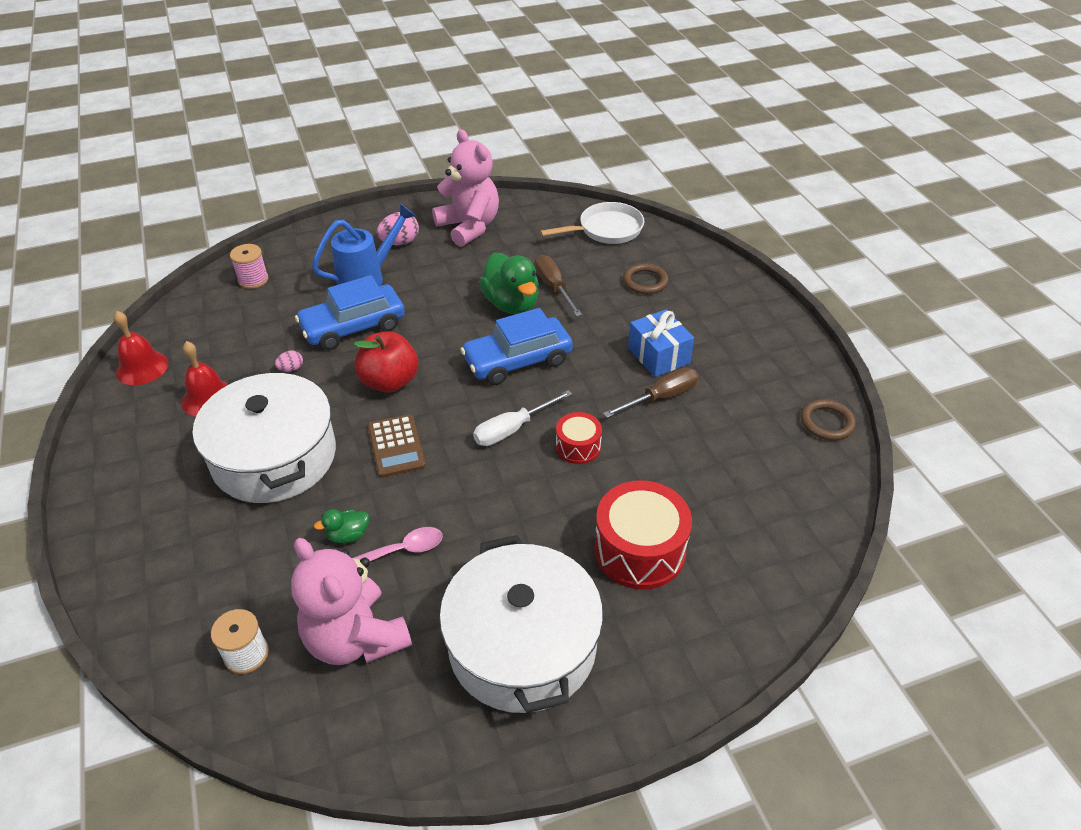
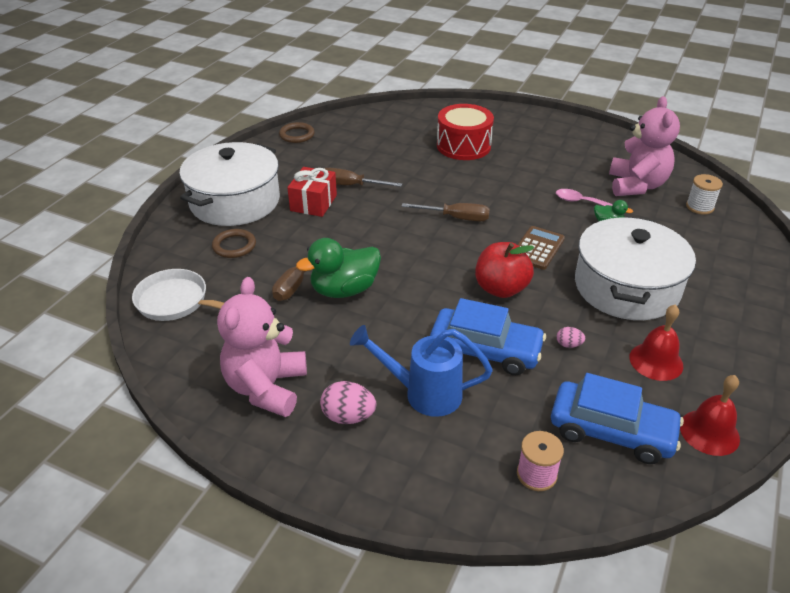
camera: 135 degrees left, 5 degrees down
(511, 304) = (344, 290): green duck -> green duck turned 135 degrees counterclockwise
(512, 429) = (456, 218): white screwdriver -> brown screwdriver
(517, 360) = (398, 250): blue car -> blue car (611, 431)
(522, 646) = (557, 148): white pot -> white pot (235, 201)
(578, 447) = (432, 191): red drum -> none
(658, 355) = (313, 203): blue gift -> red gift

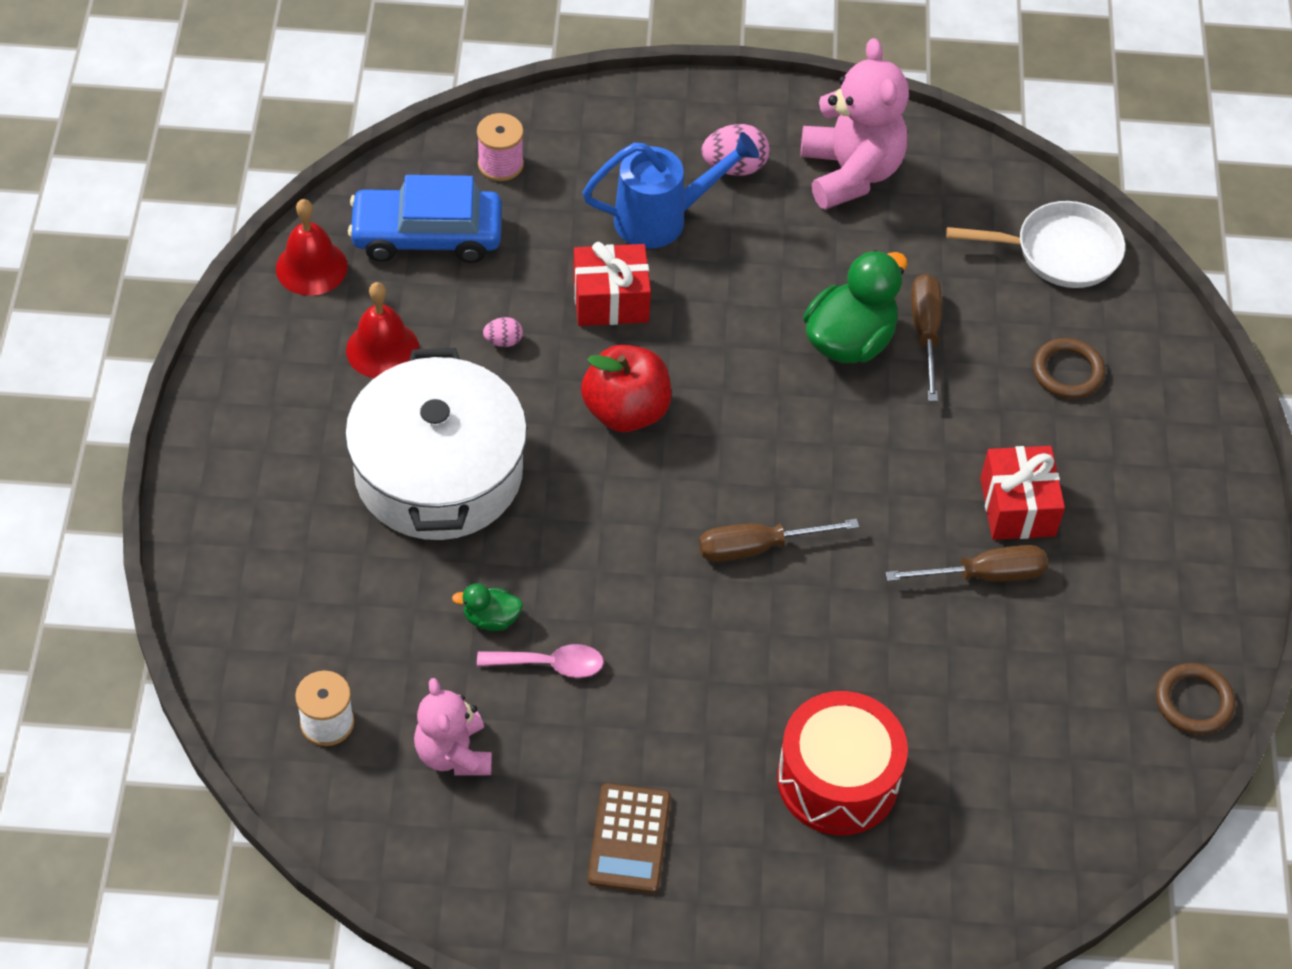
camera: 155 degrees right, 15 degrees up
(235, 201) = (1149, 468): white pot -> none
(485, 350) = (611, 300): blue car -> red gift
(537, 248) = (596, 515): brown calculator -> brown calculator (629, 839)
(636, 185) = (453, 753): pink teddy bear -> pink teddy bear, size x0.63

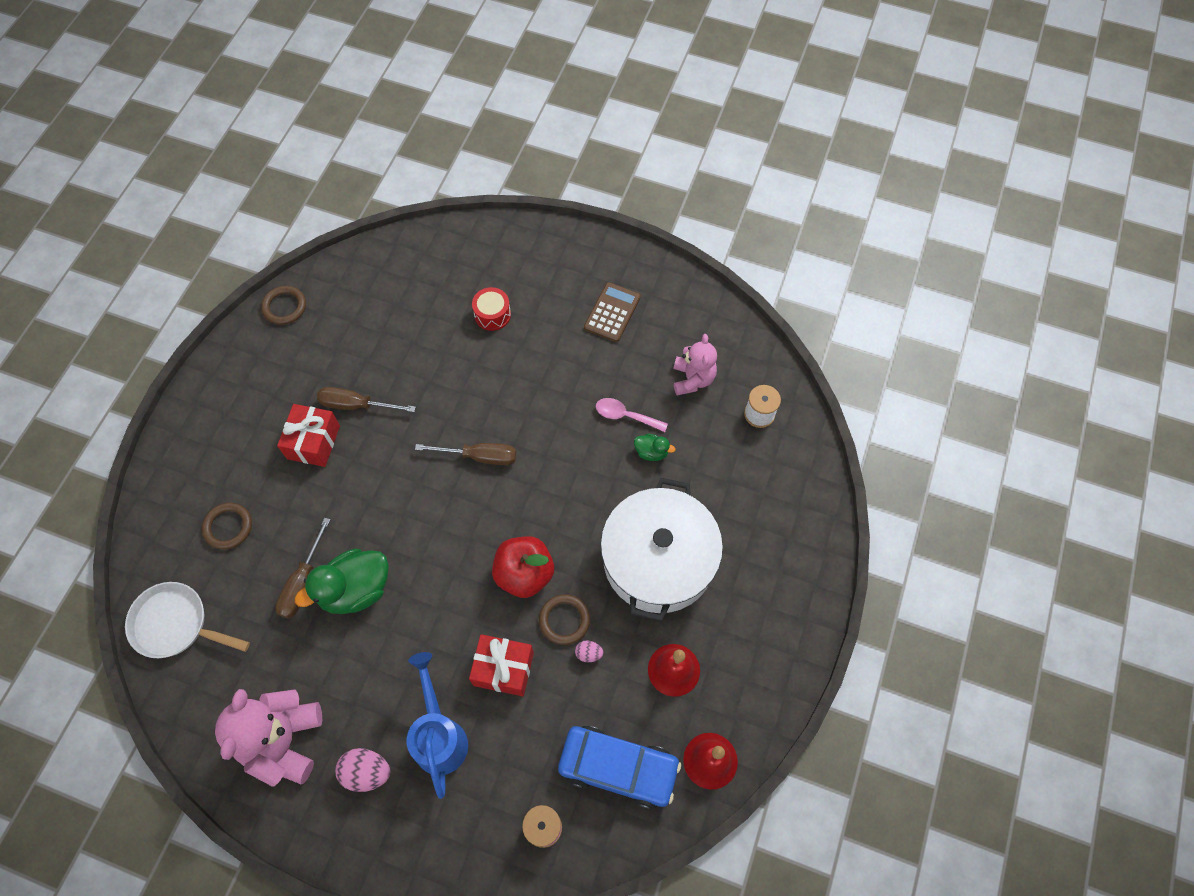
camera: 160 degrees left, 10 degrees up
(549, 370) = (564, 620): none -> brown ring
(663, 219) = (439, 735): blue watering can -> blue watering can turned 75 degrees clockwise
(837, 779) = (492, 314): red drum -> red drum, size x0.55

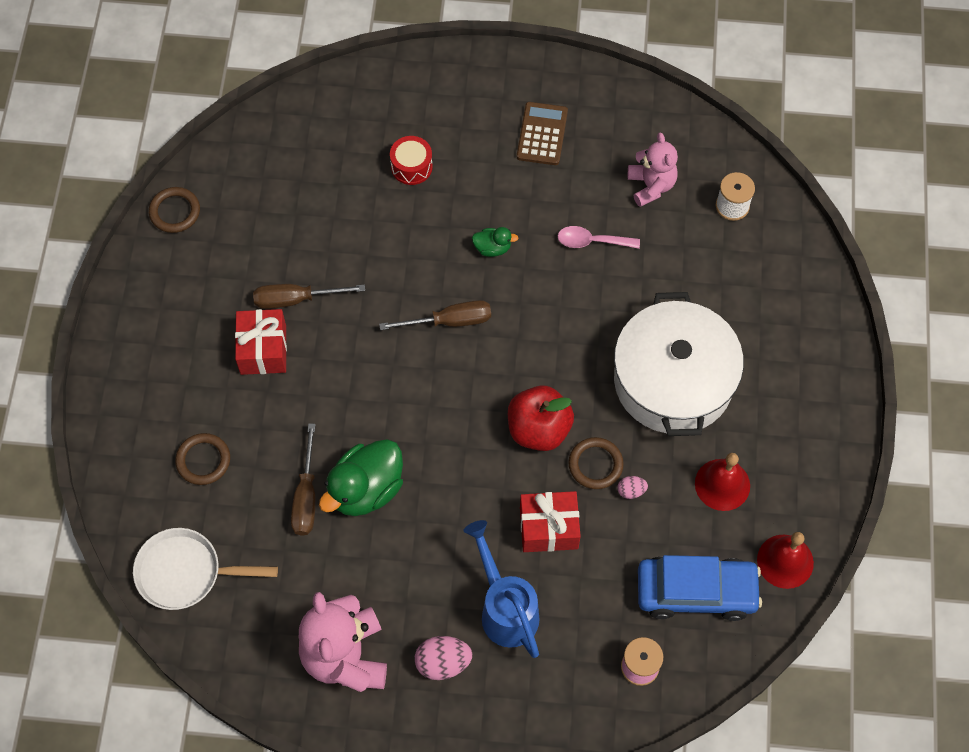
camera: 15 degrees left, 0 degrees up
(651, 452) = (631, 273): green duck -> green duck (492, 248)

